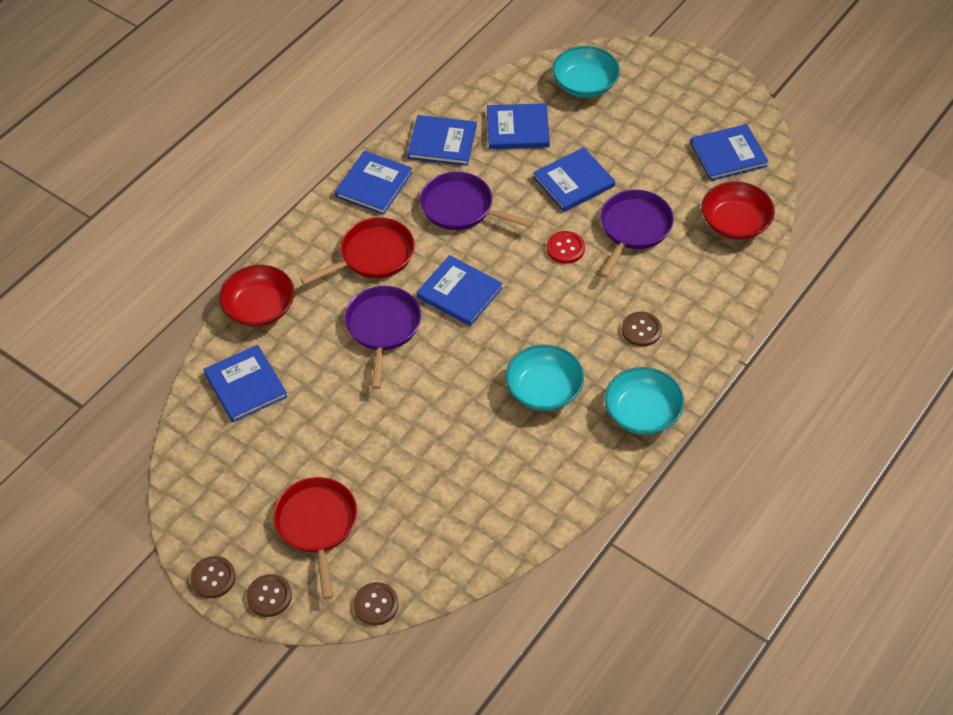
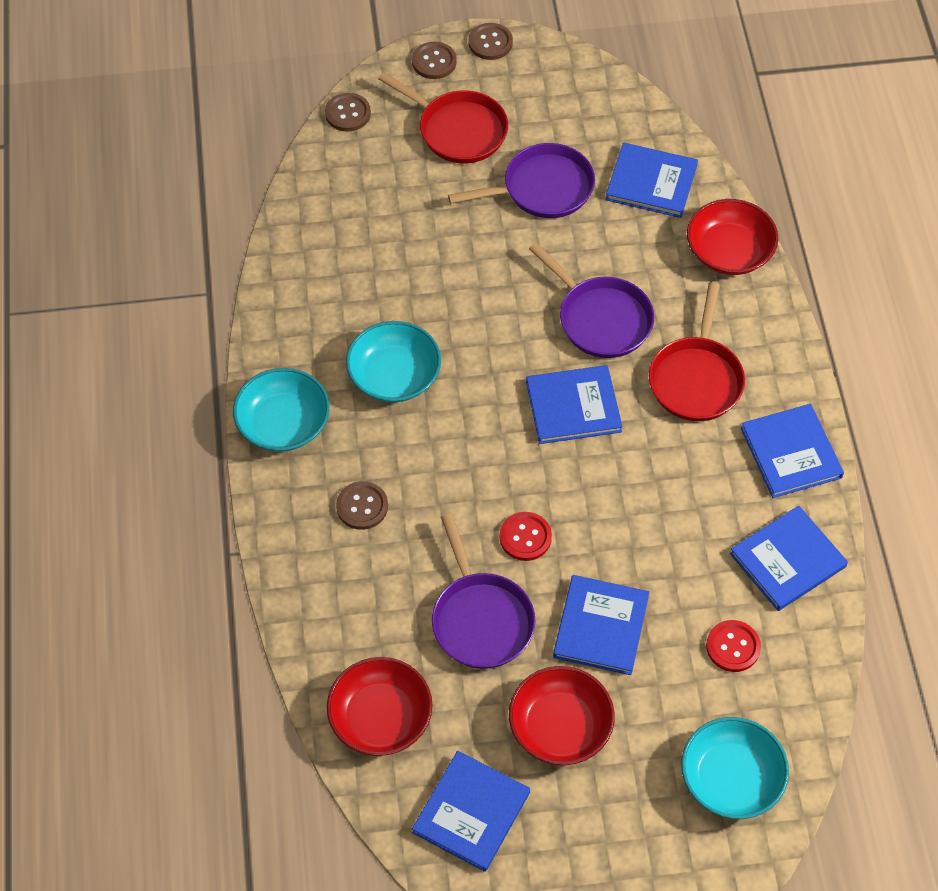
camera: 135 degrees right, 5 degrees up
(461, 208) = (676, 498): purple pan -> purple pan (542, 188)
(518, 129) = (733, 647): blue book -> red button
(644, 157) = (560, 726): none -> red bowl

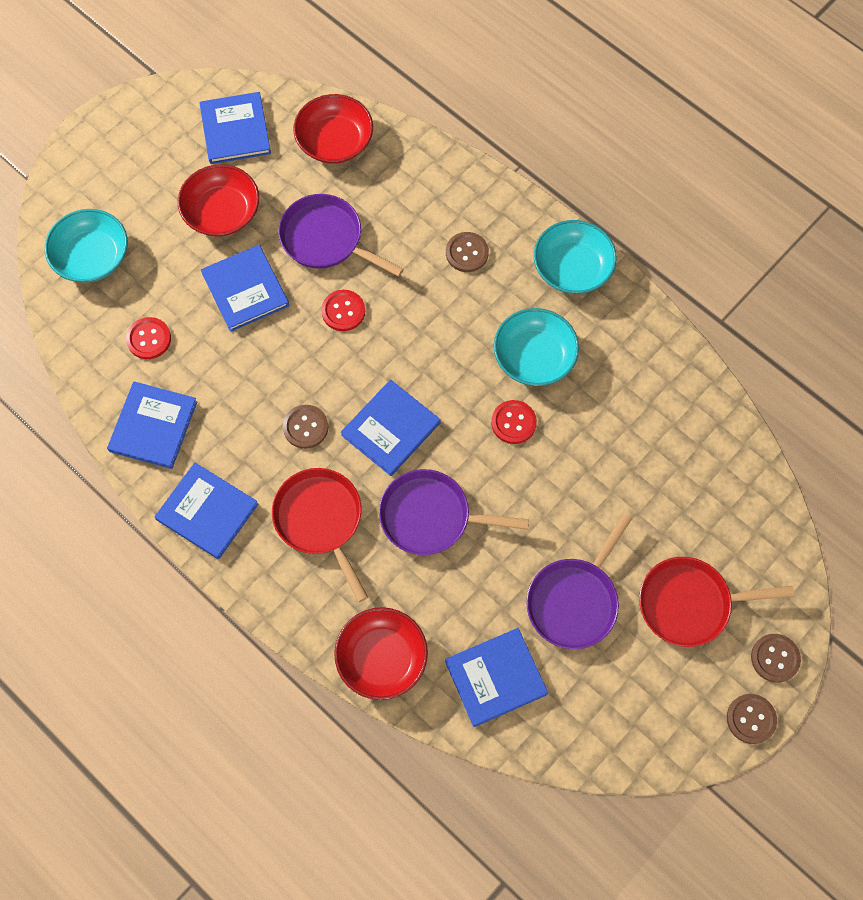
camera: 140 degrees right, 10 degrees up
(348, 113) = (787, 548): brown button -> brown button (305, 427)
(464, 338) = (513, 422): none -> red button

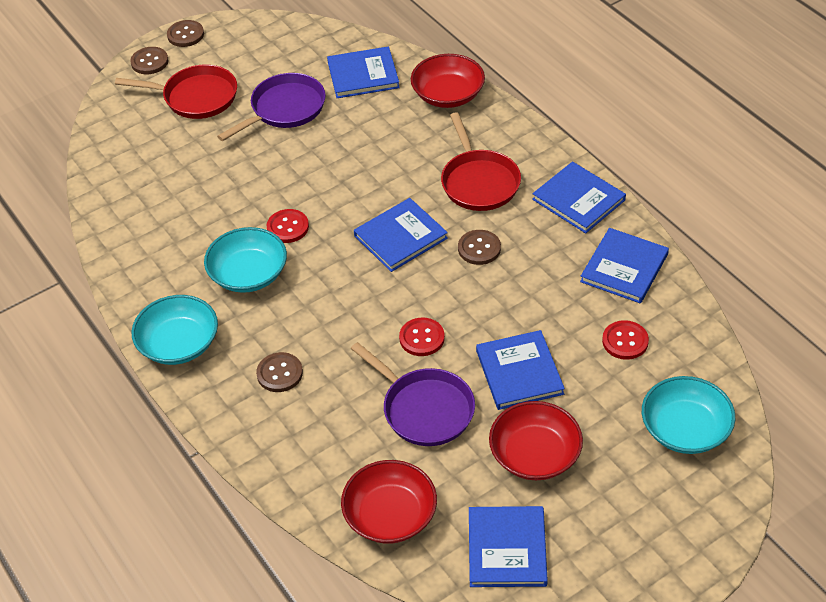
camera: 165 degrees left, 20 degrees down
(431, 517) = (383, 173): purple pan -> none

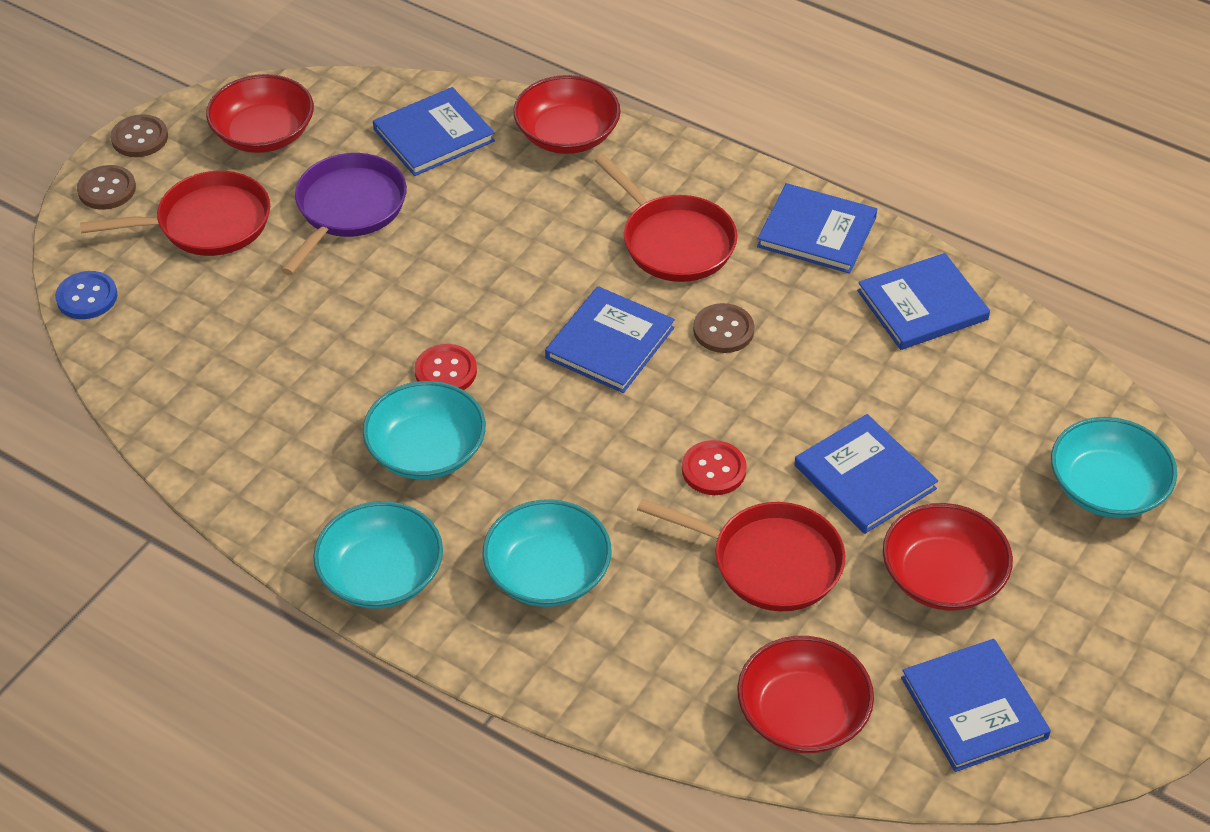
camera: 25 degrees left, 0 degrees up
(103, 125) = (87, 297): none -> blue button
(260, 49) = (264, 134): none -> red bowl
(279, 373) = (547, 573): brown button -> turquoise bowl
(424, 409) = (768, 561): purple pan -> red pan
(624, 268) = (922, 305): blue book -> blue book turned 60 degrees clockwise
(625, 341) = (974, 399): red button -> none

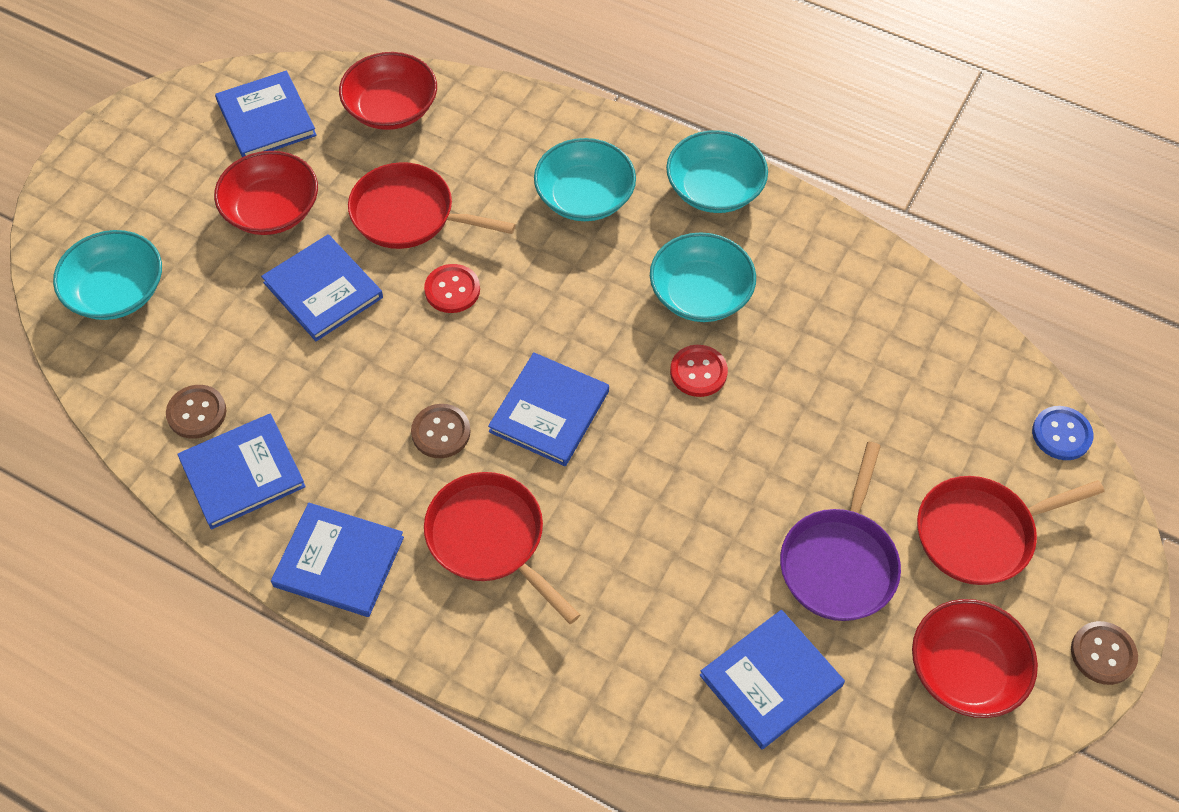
camera: 175 degrees right, 10 degrees up
(107, 189) = (1105, 574): brown button -> brown button (197, 413)
(567, 135) = (617, 691): red bowl -> none

